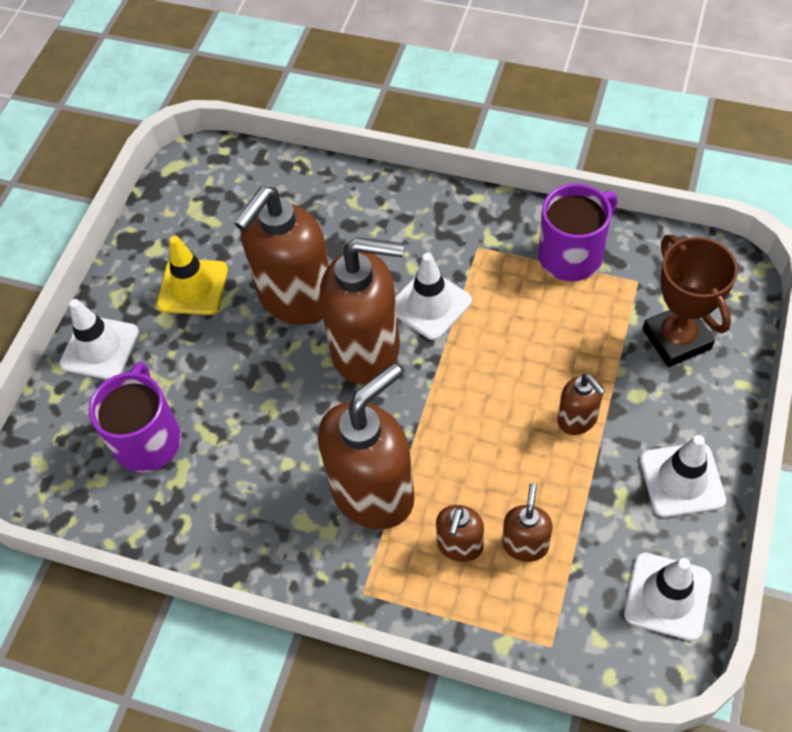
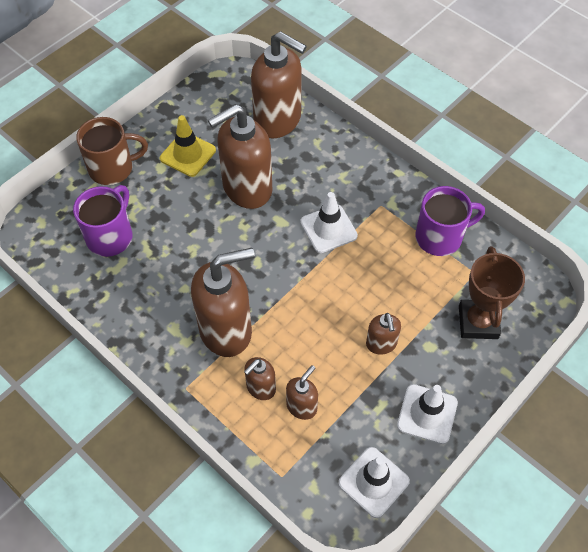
camera: 20 degrees right, 0 degrees up
(100, 348) = (113, 168): white traffic cone -> brown mug
(367, 350) = (272, 240): brown soap dispenser -> brown soap dispenser (278, 120)

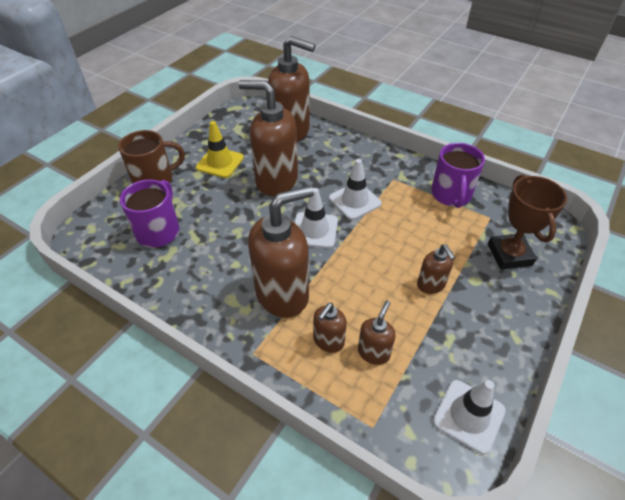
camera: 10 degrees left, 10 degrees down
(246, 189) = (276, 181): brown soap dispenser -> brown soap dispenser turned 60 degrees clockwise
(427, 414) = (496, 340): white traffic cone -> white traffic cone (314, 230)
(440, 237) = (451, 195): purple mug -> purple mug turned 120 degrees clockwise

